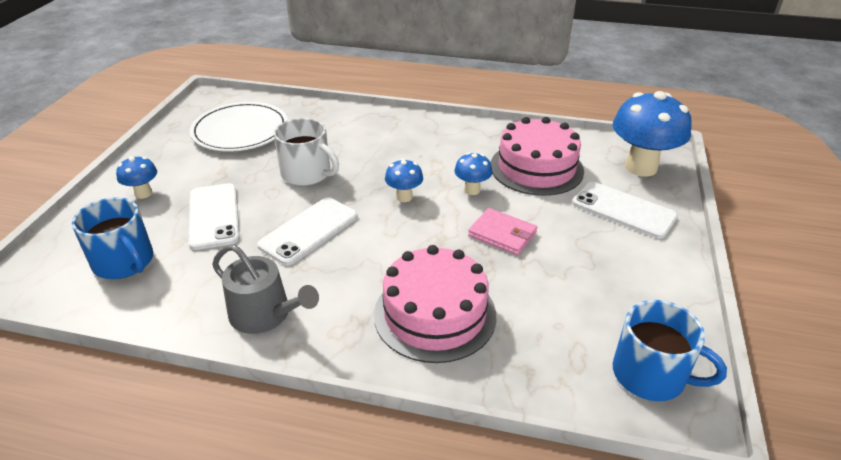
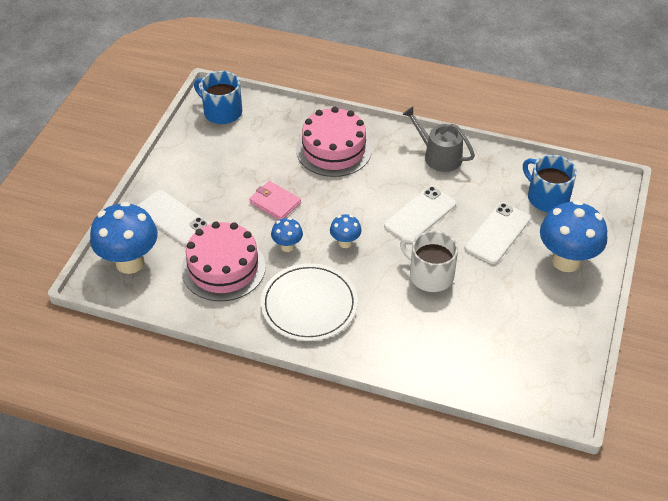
camera: 175 degrees left, 10 degrees up
(143, 193) = (566, 261): blue mushroom -> blue mushroom, size x2.04
(214, 216) = (497, 233): white phone -> white phone turned 45 degrees clockwise
(240, 130) = (509, 342): white plate -> white plate (309, 305)

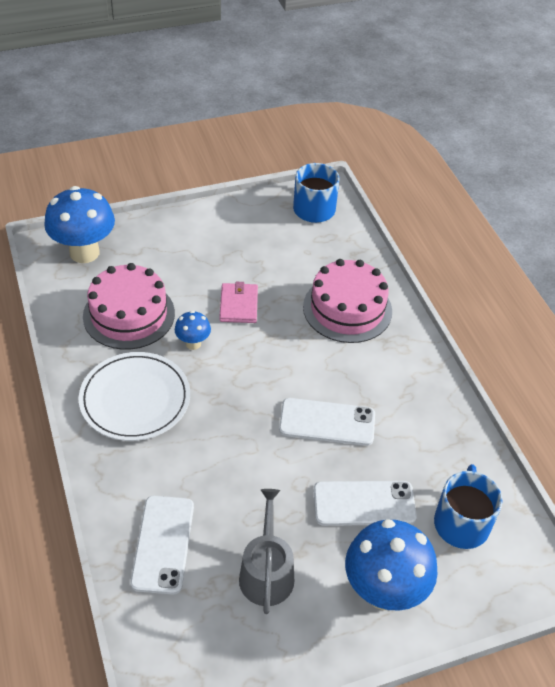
camera: 50 degrees right, 0 degrees up
(173, 218) = (158, 250): white phone -> white phone (163, 544)
(345, 242) = (236, 383): blue mushroom -> none
(430, 275) = (253, 474): white mug -> none
(438, 156) = (424, 394): grey watering can -> grey watering can (266, 572)

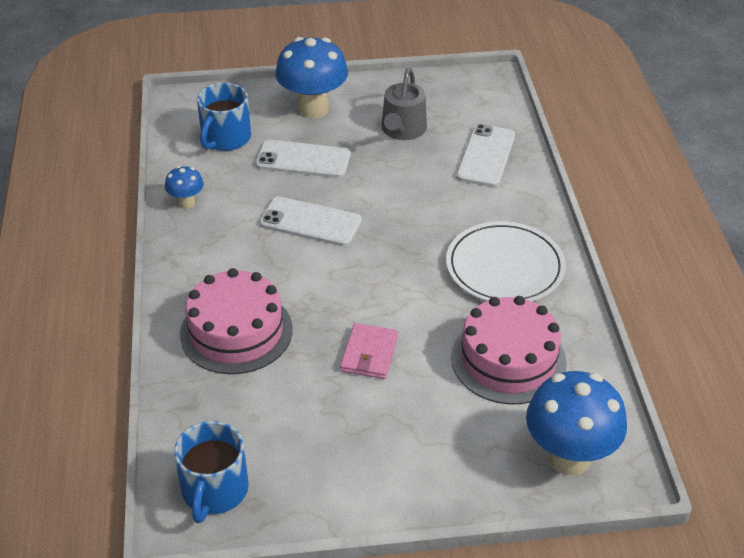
camera: 165 degrees left, 5 degrees down
(193, 343) = (434, 315): blue mushroom -> blue mushroom (186, 203)

